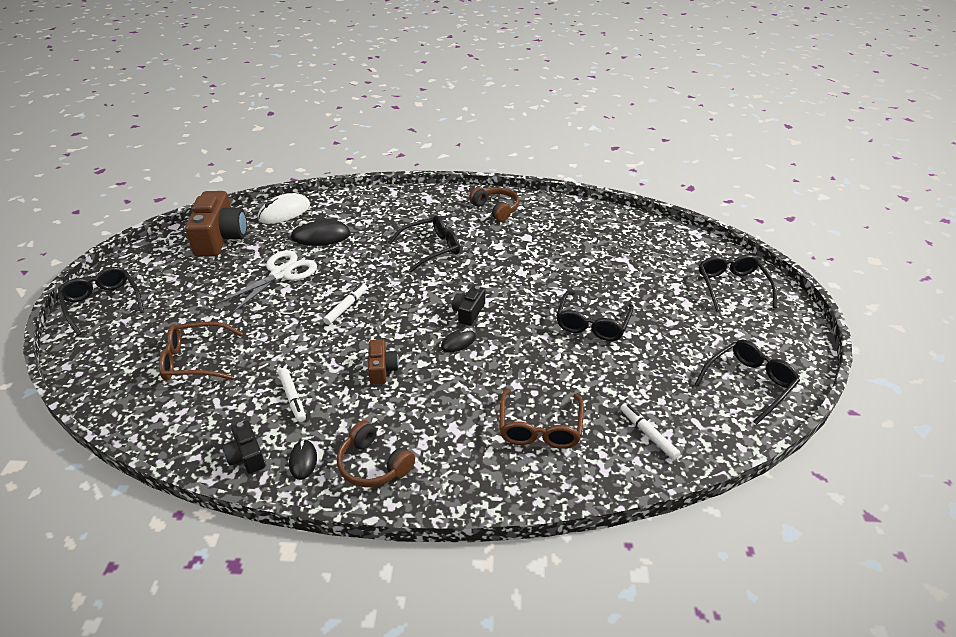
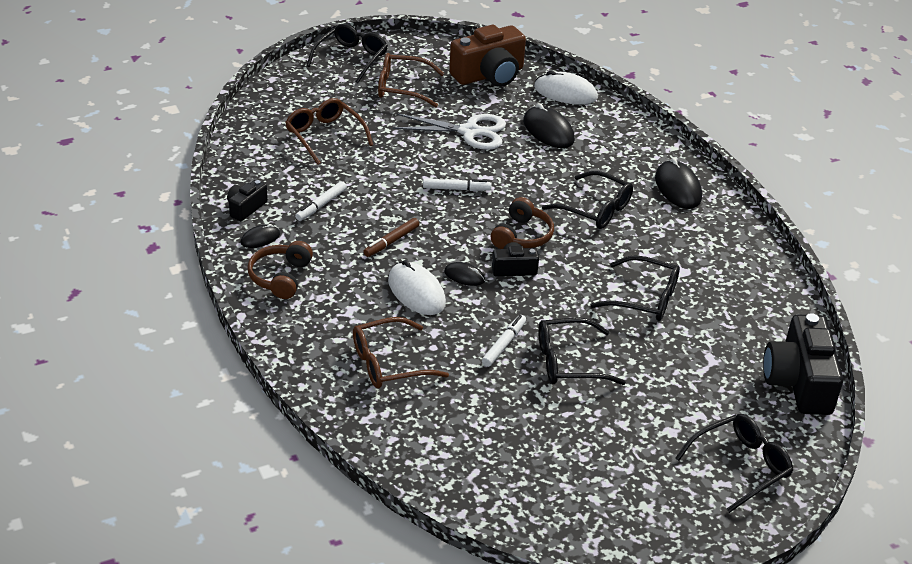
camera: 60 degrees right, 0 degrees up
(182, 288) = (402, 88): none -> brown glasses
(382, 369) = (391, 242): brown camera -> brown marker
(438, 206) = (678, 188): none -> black mouse
(458, 377) = (416, 292): none -> white mouse
(496, 209) = (716, 231): brown headphones -> brown headphones (522, 236)
(648, 434) = (431, 439): white marker -> white marker (503, 344)
(661, 234) = (798, 382): none -> black camera
(749, 384) = (565, 506): black glasses -> black glasses (644, 298)

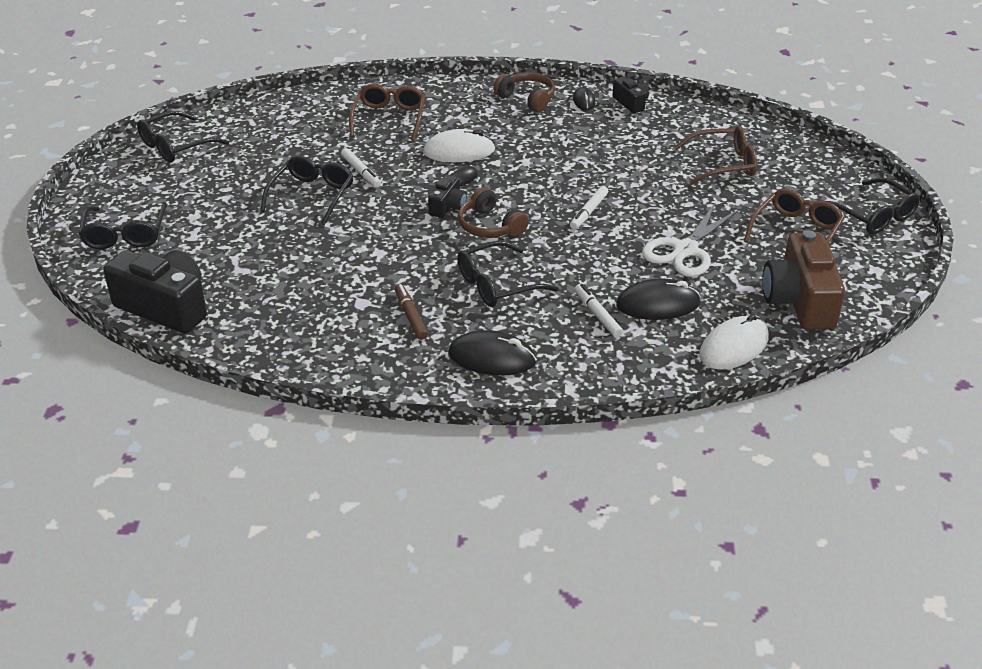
camera: 120 degrees right, 0 degrees up
(321, 205) = (611, 137): white marker -> white marker (597, 315)
(391, 242) = (534, 157): brown marker -> brown marker (410, 316)
(644, 298) = (347, 263): black glasses -> black glasses (176, 146)

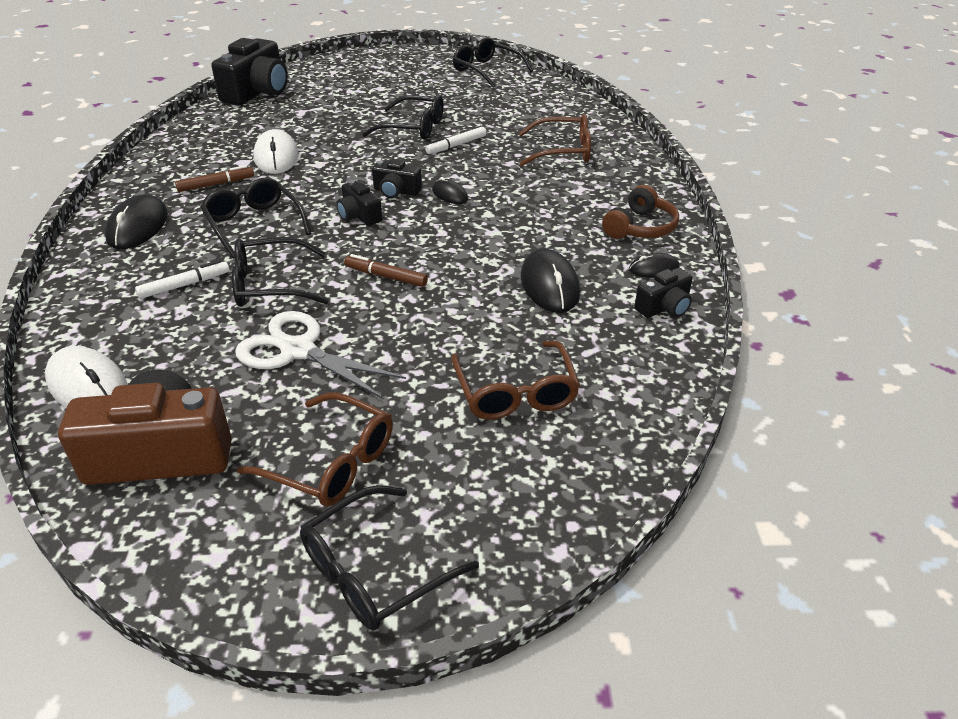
camera: 85 degrees right, 0 degrees up
(125, 234) = (355, 69): black glasses -> black glasses (271, 285)
(459, 151) = (506, 191): white mouse -> white mouse (276, 157)
(490, 226) = (359, 216): brown headphones -> black camera
(589, 212) = (386, 276): white marker -> brown marker
(658, 304) = (191, 327): black mouse -> black mouse (549, 285)

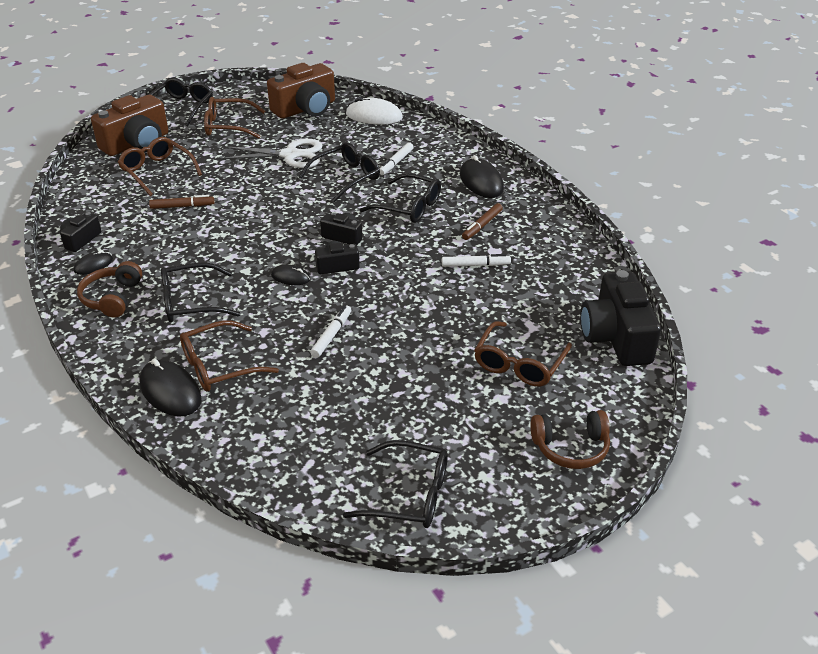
camera: 150 degrees right, 0 degrees up
(276, 157) = (475, 265): white mouse -> white marker
(342, 98) = (519, 363): none -> brown glasses
(372, 63) = (571, 448): none -> brown headphones
(386, 276) = (280, 203): brown marker -> brown marker (182, 206)
(413, 128) = (396, 344): black glasses -> black glasses (191, 302)
(520, 480) = (137, 144): none -> brown camera
(549, 285) = (166, 230): black mouse -> black mouse (170, 391)

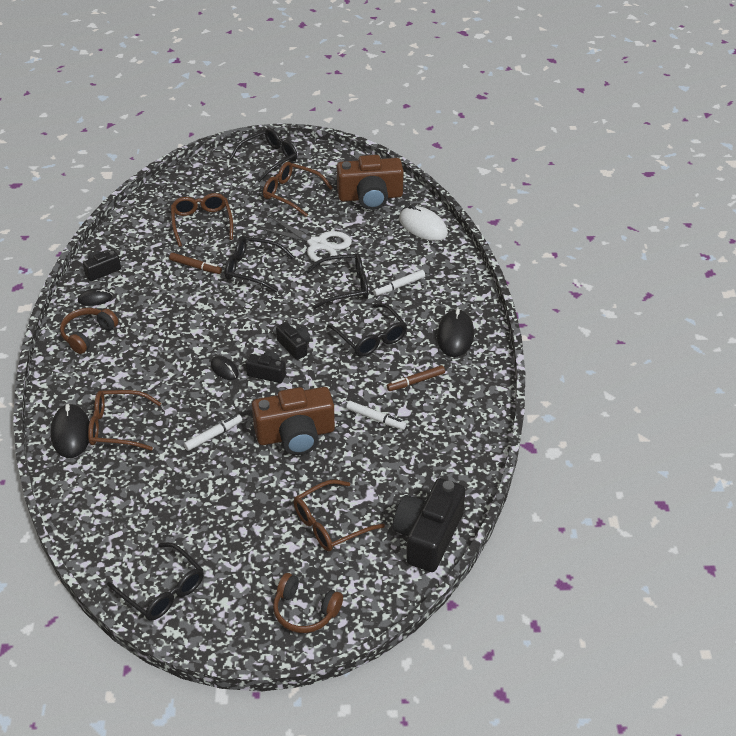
camera: 30 degrees right, 5 degrees up
(137, 144) = (207, 187): brown camera -> brown camera (295, 435)
(191, 302) = (138, 362): black glasses -> black glasses (252, 269)

